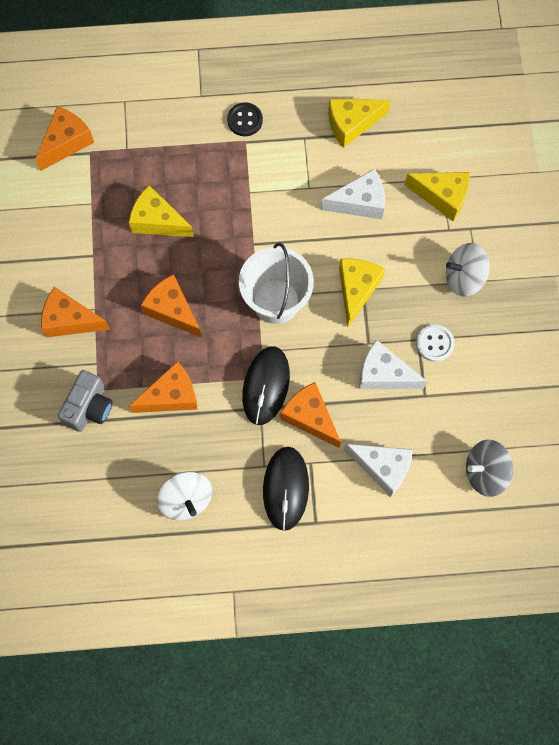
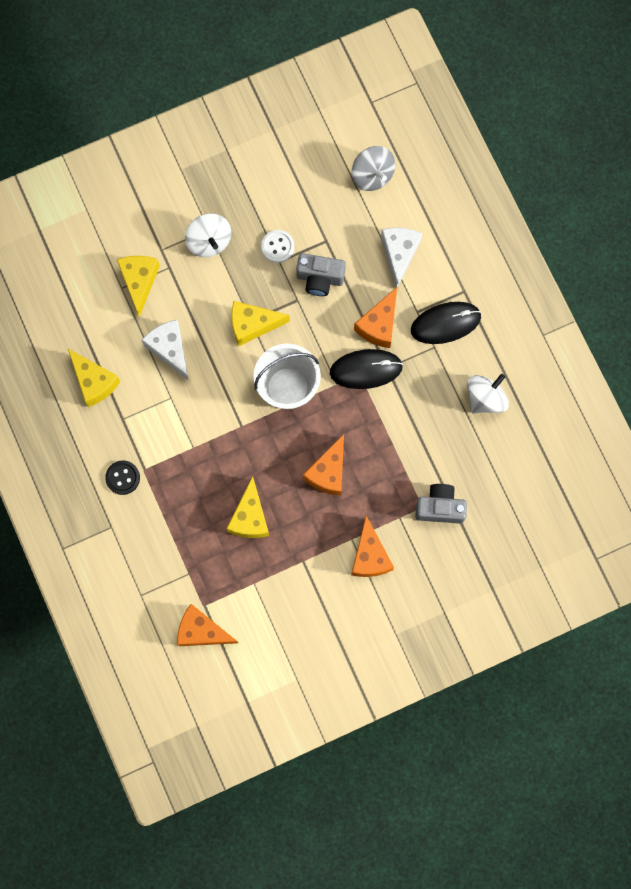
camera: 110 degrees left, 5 degrees up
(171, 396) = (404, 443): orange cheese -> none
(384, 374) = (320, 278): white cheese -> grey camera

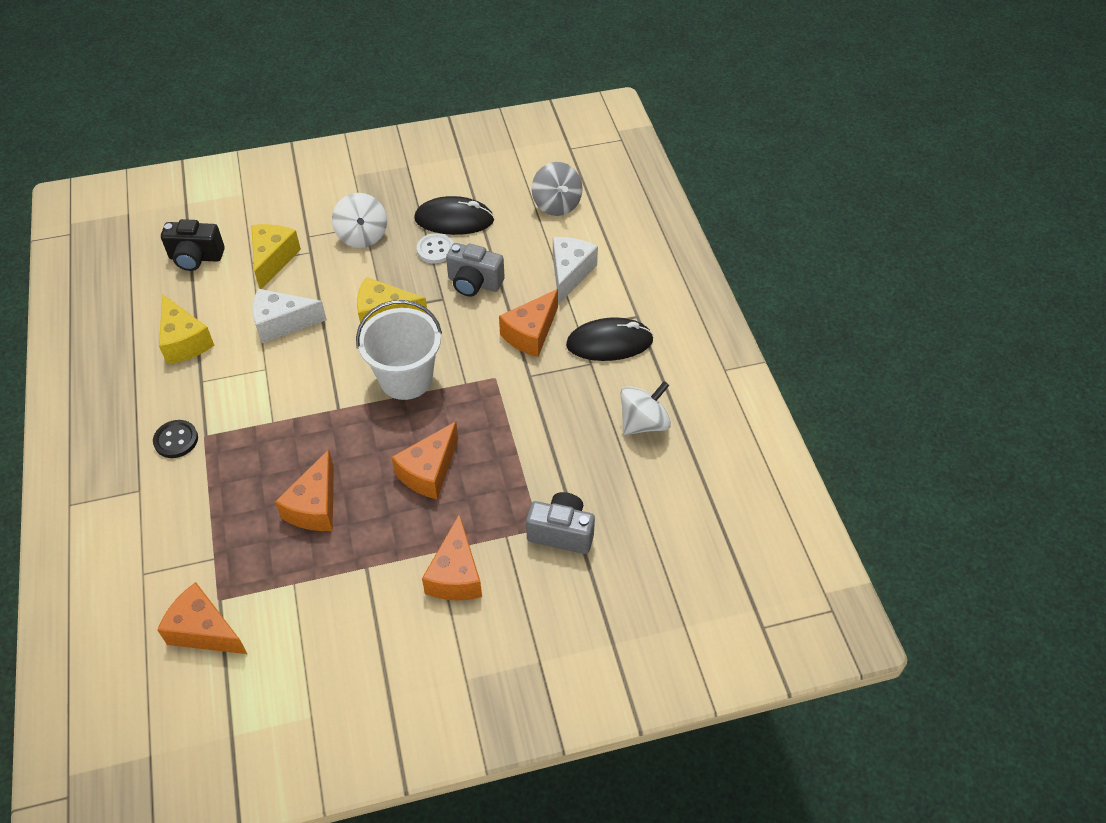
camera: 10 degrees right, 25 degrees down
(71, 291) = (196, 258): none -> black camera
(169, 349) = (282, 323): white cheese -> white cheese turned 75 degrees counterclockwise
(250, 517) = (315, 506): yellow cheese -> orange cheese
(366, 369) = (504, 374): black mouse -> black mouse (454, 220)

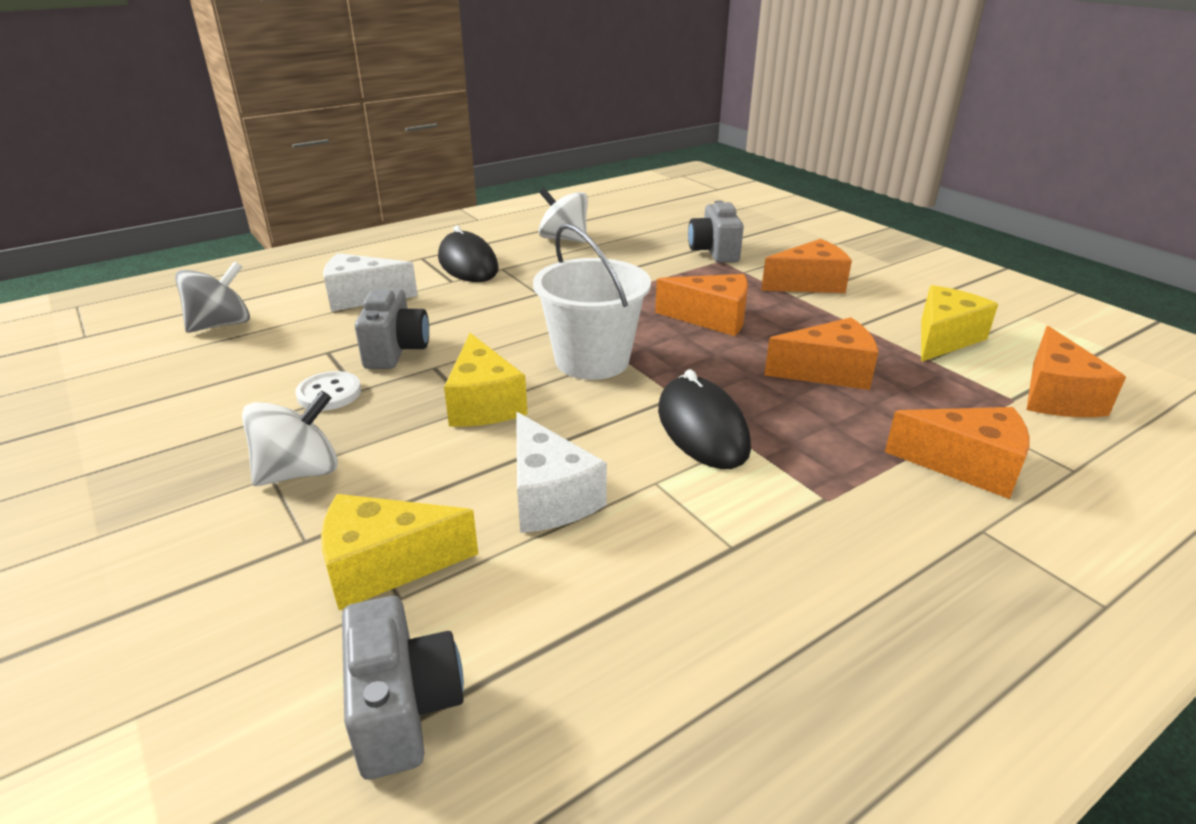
camera: 110 degrees left, 20 degrees down
(176, 440) = (865, 527): black button -> none
(184, 341) = (661, 612): yellow cheese -> yellow cheese (944, 338)
(196, 258) = (403, 709): black camera -> grey camera
(454, 220) = (254, 393): black mouse -> black mouse (702, 428)
(531, 334) = (473, 302): orange cheese -> orange cheese (966, 465)

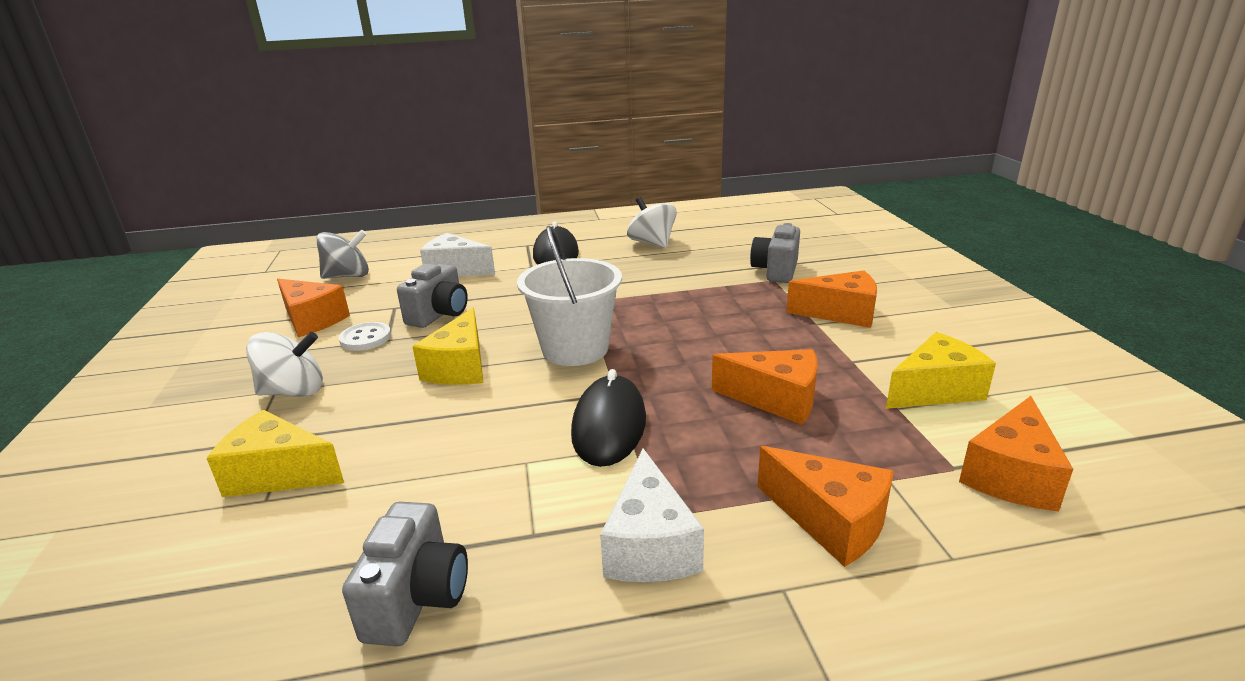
camera: 25 degrees right, 5 degrees down
(403, 709) = (190, 581): grey camera -> grey camera (417, 598)
(549, 496) = (435, 452): white cheese -> white cheese (650, 545)
(712, 318) = (714, 331): orange cheese -> orange cheese (312, 320)

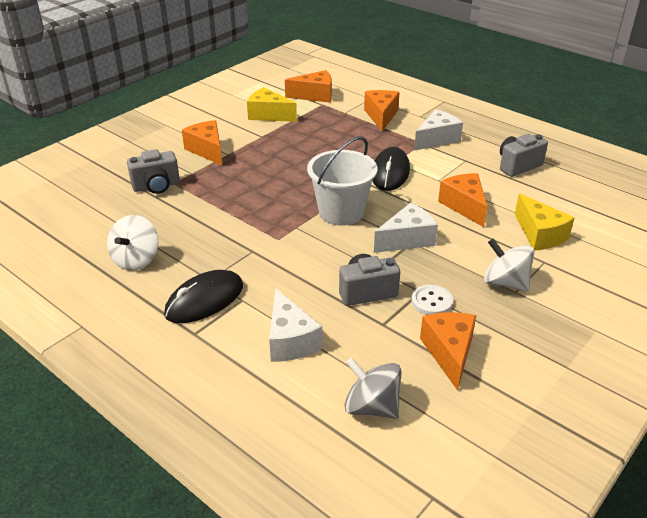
camera: 130 degrees left, 10 degrees up
(460, 367) = (407, 239): yellow cheese -> white cheese
(609, 425) = (390, 172): black mouse -> black mouse turned 45 degrees counterclockwise
(776, 399) = (319, 143): orange cheese -> orange cheese (464, 206)

